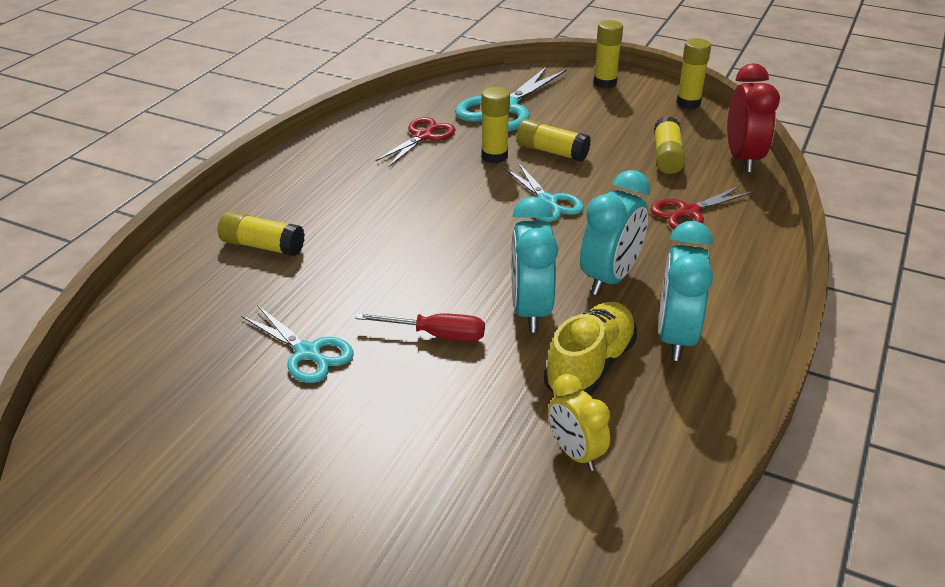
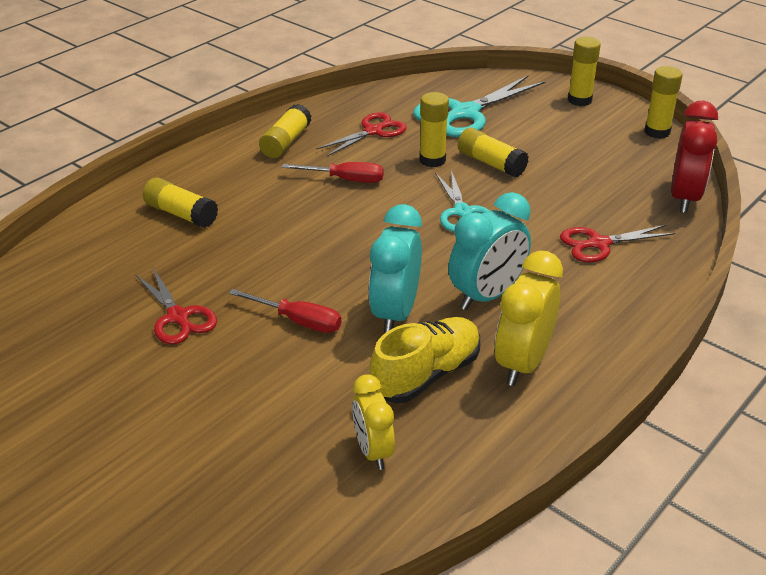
camera: 15 degrees right, 0 degrees up
(307, 353) = (178, 317): turquoise scissors -> red scissors
(418, 187) = (345, 180): none -> red screwdriver
(667, 156) = (605, 184): yellow glue stick -> yellow glue stick (286, 142)
(676, 337) = (523, 363): turquoise clock -> yellow clock

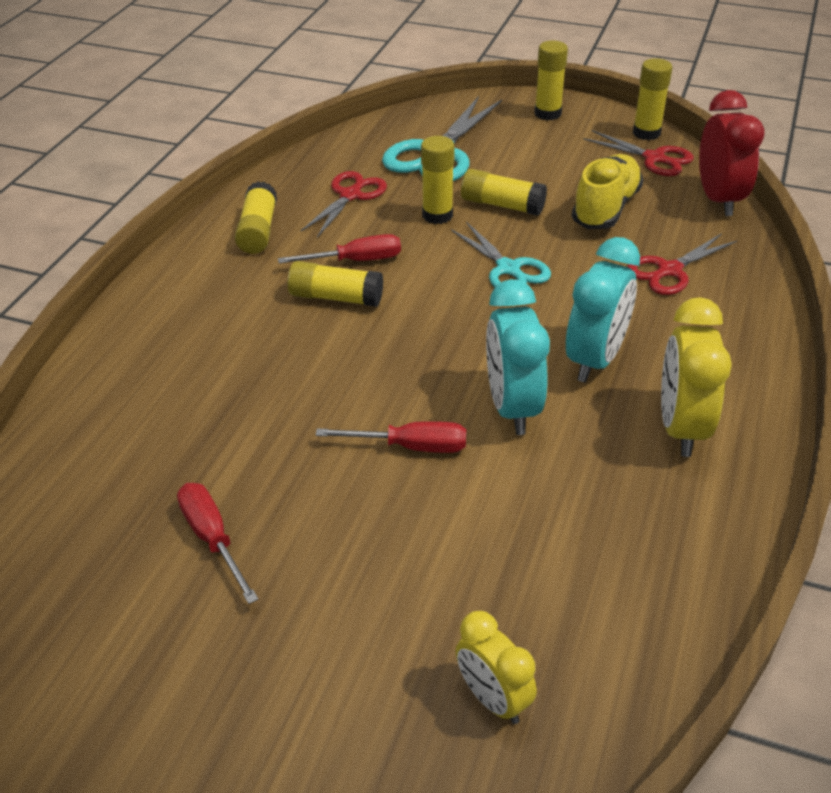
camera: 20 degrees left, 5 degrees up
(117, 345) = (212, 539): none -> red screwdriver
(178, 317) = (265, 481): red scissors -> red scissors (654, 158)
(181, 214) = (187, 349): yellow glue stick -> yellow glue stick (336, 297)
(373, 451) = (593, 580): yellow clock -> yellow clock (493, 698)
(426, 375) = (591, 471): yellow shoe -> yellow shoe (605, 208)

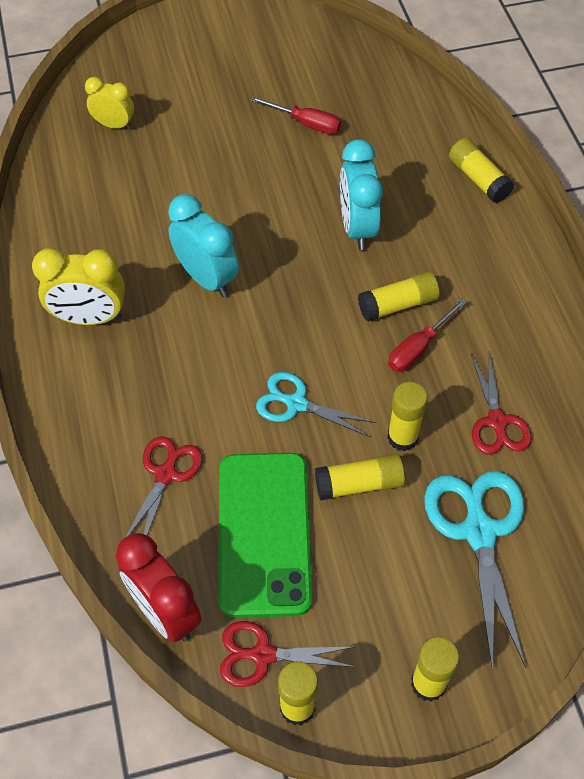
camera: 145 degrees right, 15 degrees up
(258, 231) = (523, 338): yellow glue stick -> yellow glue stick (478, 179)
(410, 446) = (248, 221): red screwdriver -> none
(595, 359) = (175, 345): turquoise clock -> turquoise clock (357, 228)
(605, 208) = (264, 533): yellow shoe -> green phone
(681, 427) = (89, 318): yellow clock -> yellow clock turned 120 degrees clockwise

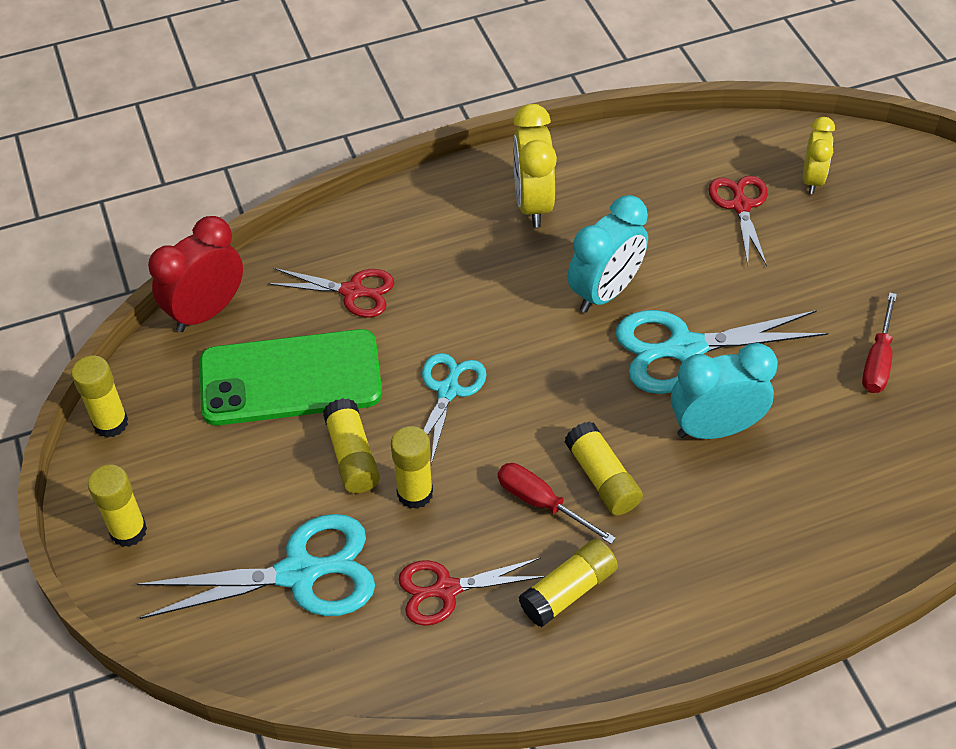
camera: 85 degrees right, 5 degrees down
(263, 655) = (163, 391): red scissors -> red scissors (741, 206)
(276, 234) = (685, 349): none -> turquoise scissors
(478, 179) = (838, 561): yellow glue stick -> yellow glue stick (568, 591)

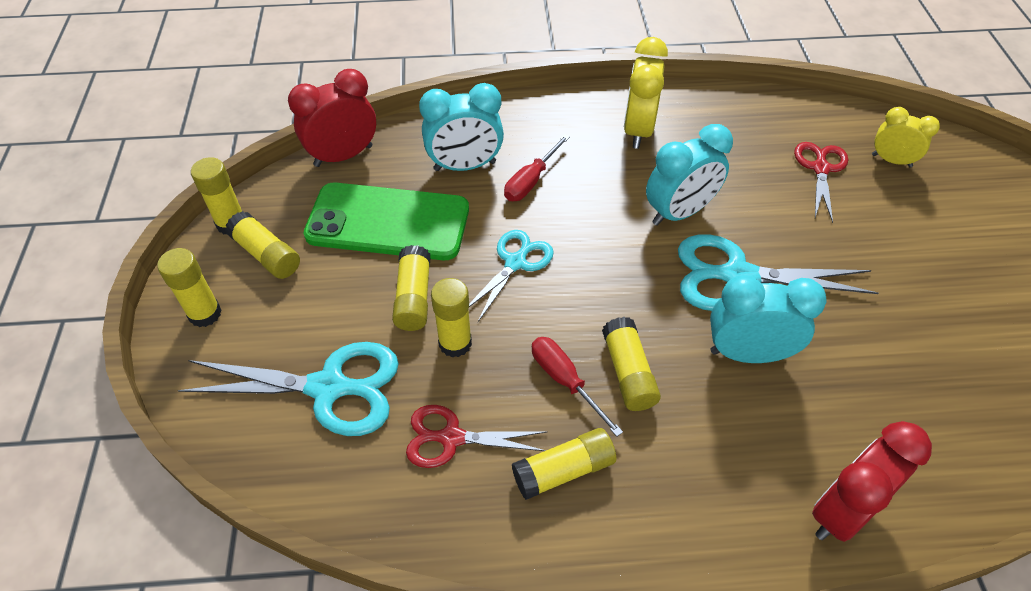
camera: 15 degrees right, 0 degrees up
(168, 449) = (267, 255): none -> yellow glue stick
(352, 292) = (465, 166): red scissors -> turquoise clock
(812, 179) = (891, 160): yellow clock -> yellow clock turned 90 degrees counterclockwise
(839, 558) = (842, 511): none -> red clock
(878, 360) = (922, 329): red screwdriver -> red screwdriver (531, 181)

